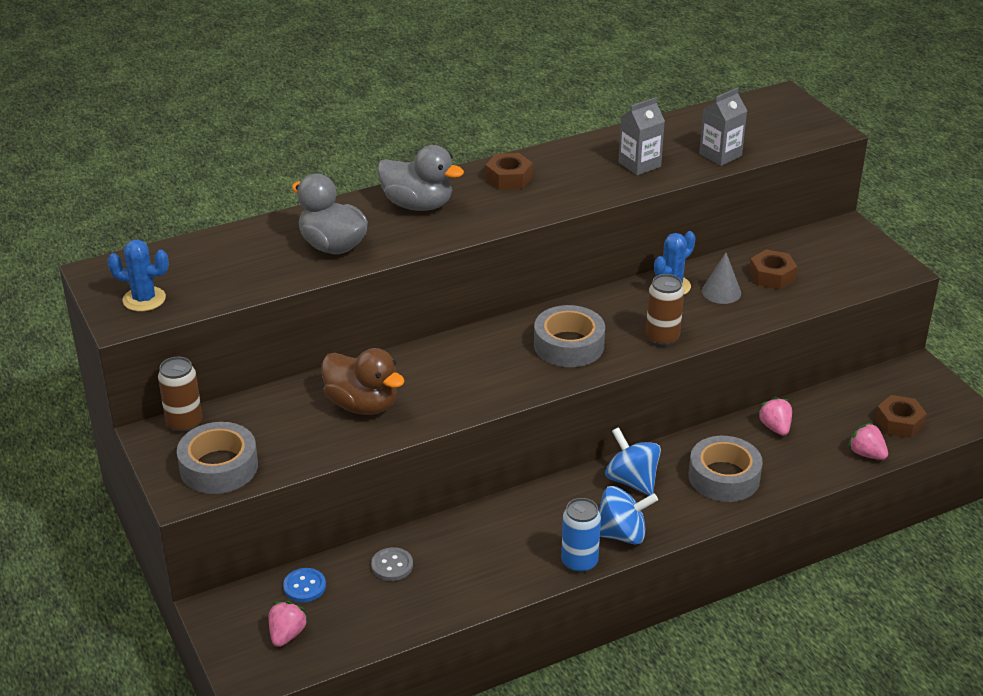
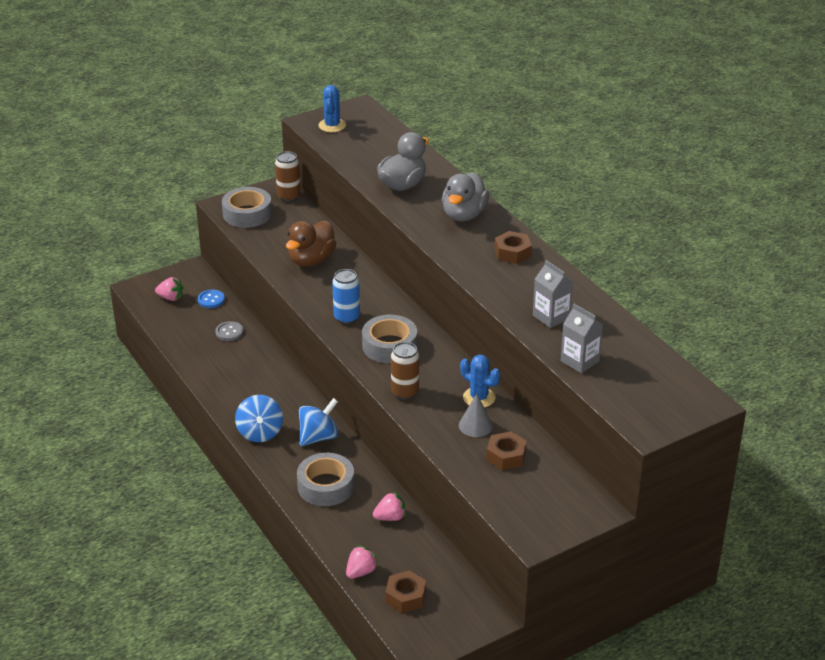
camera: 85 degrees right, 0 degrees up
(579, 562) = (231, 413): blue can -> blue can (347, 317)

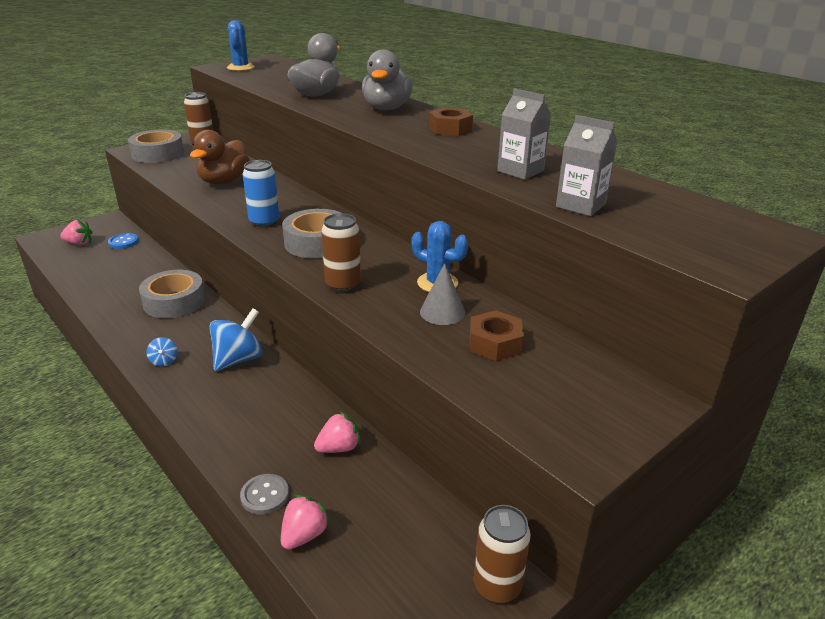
camera: 10 degrees left, 5 degrees down
(229, 332) = (139, 267): grey button -> grey button (265, 495)
(260, 433) = (164, 361): blue spinning top -> blue spinning top, size x0.49
(326, 486) = (248, 416): grey tape -> grey tape (174, 302)
(405, 596) = (378, 569): brown nut -> none
(478, 615) = (497, 586): none -> brown can

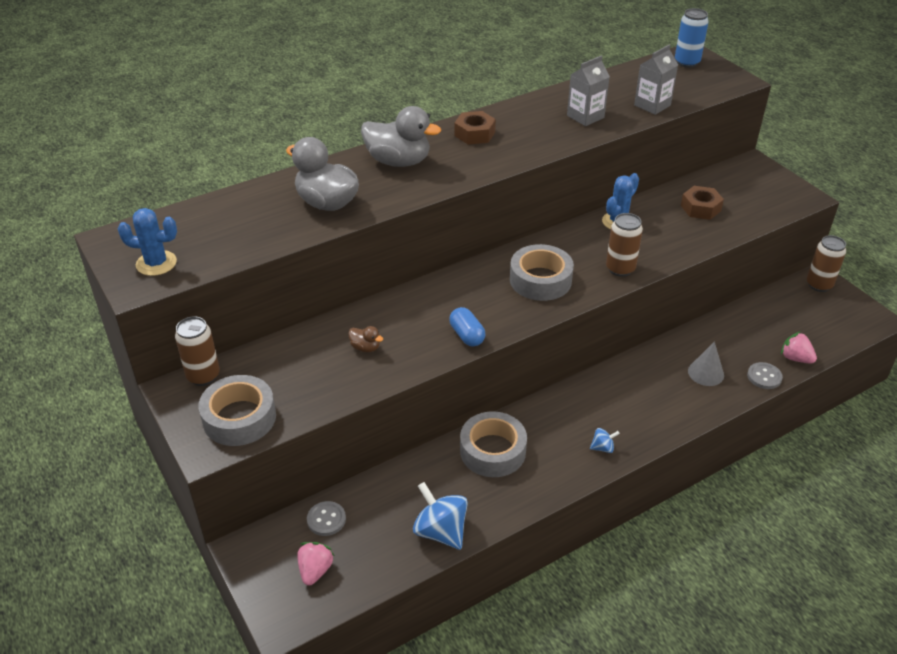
camera: 80 degrees left, 10 degrees up
(123, 242) = (326, 519): blue button -> grey button
(224, 181) = (365, 347): brown duck -> brown duck, size x0.44
(234, 215) = (467, 335): none -> blue capsule
(238, 359) = (602, 396): blue spinning top -> blue spinning top (440, 531)
(264, 222) = (489, 313): blue can -> blue can (687, 62)
(339, 448) = (714, 339): pink strawberry -> none
(442, 312) = (661, 224): grey cone -> grey cone (706, 373)

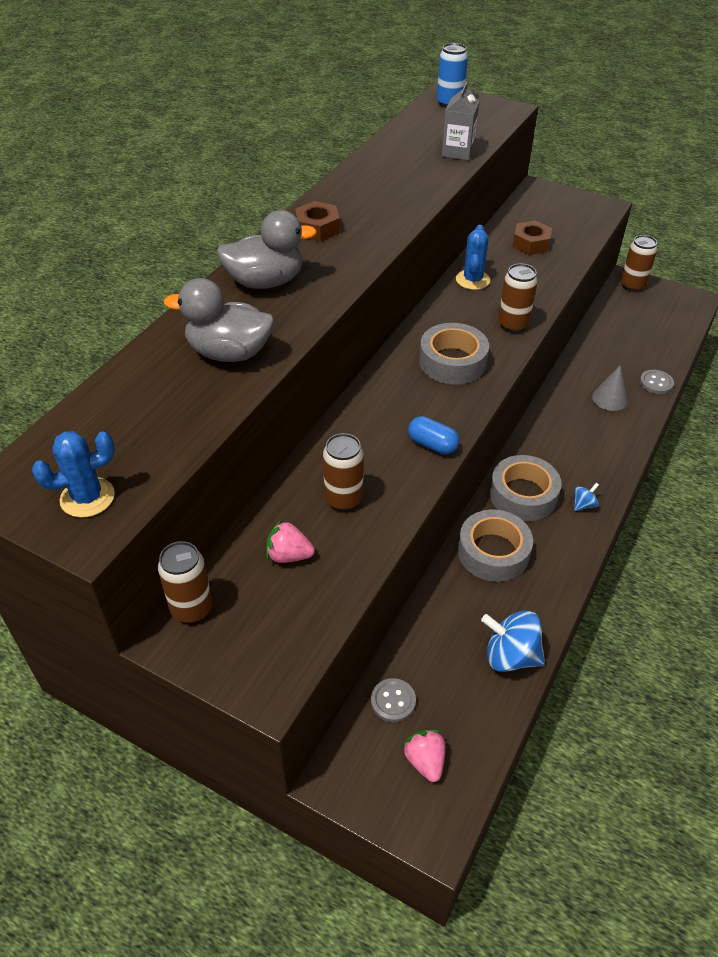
camera: 30 degrees left, 5 degrees up
(239, 418) = (274, 637): grey tape -> grey tape (523, 495)
(365, 347) = (343, 499): brown duck -> brown can
(585, 117) = (408, 180): grey carton -> none
(795, 358) = (666, 357): pink strawberry -> pink strawberry (289, 555)

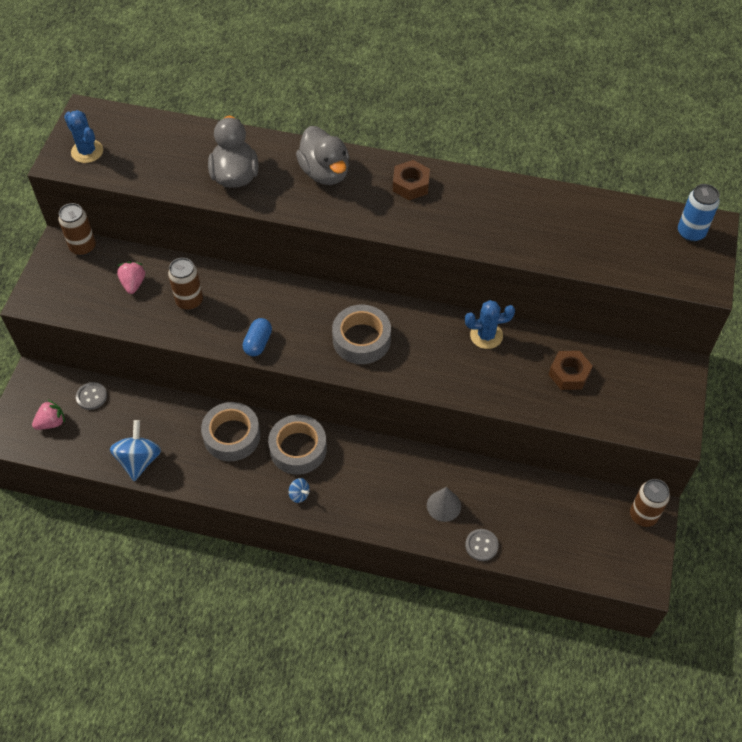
camera: 75 degrees right, 10 degrees up
(457, 152) = (588, 255): grey carton -> none
(513, 324) = (429, 376): brown can -> none

